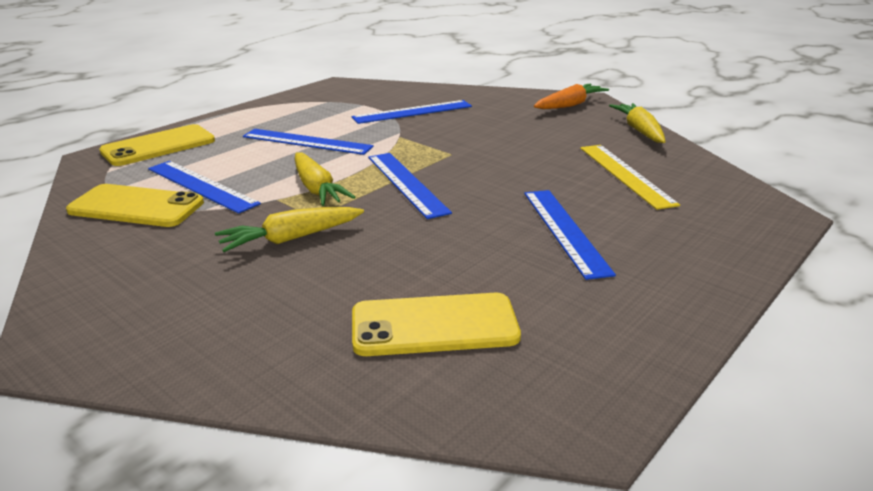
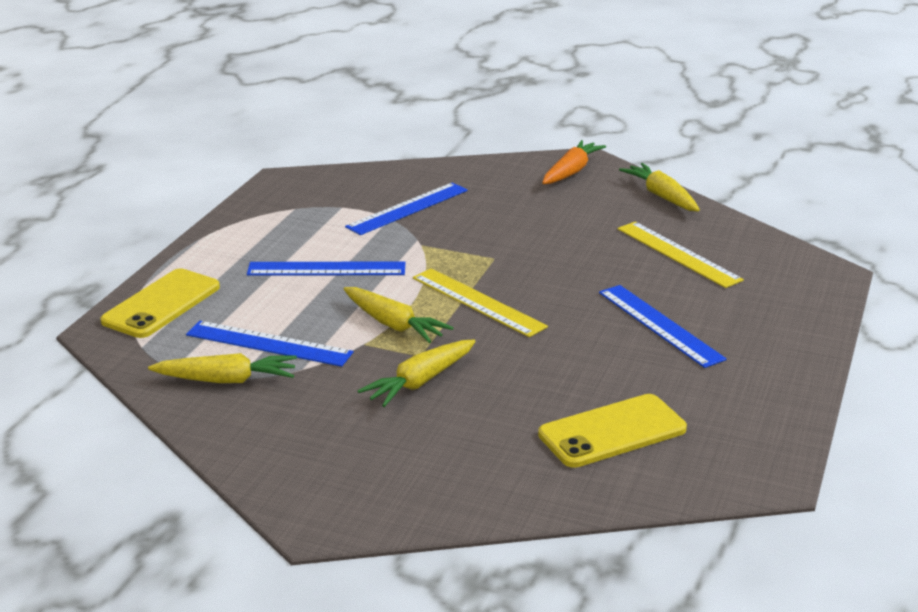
camera: 20 degrees left, 0 degrees up
(136, 207) = (227, 380): yellow phone -> yellow carrot
(406, 183) = (477, 302): blue ruler -> yellow ruler

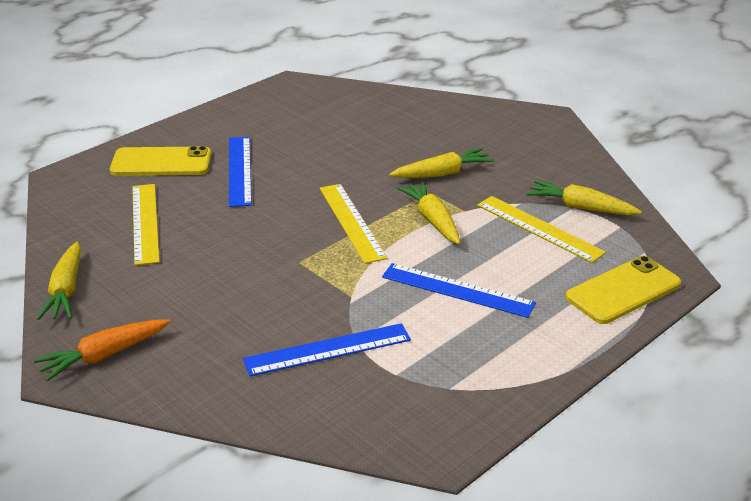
camera: 155 degrees left, 5 degrees up
(269, 343) = (539, 228): blue ruler -> yellow ruler
(612, 432) = (349, 119): yellow phone -> yellow phone (161, 163)

